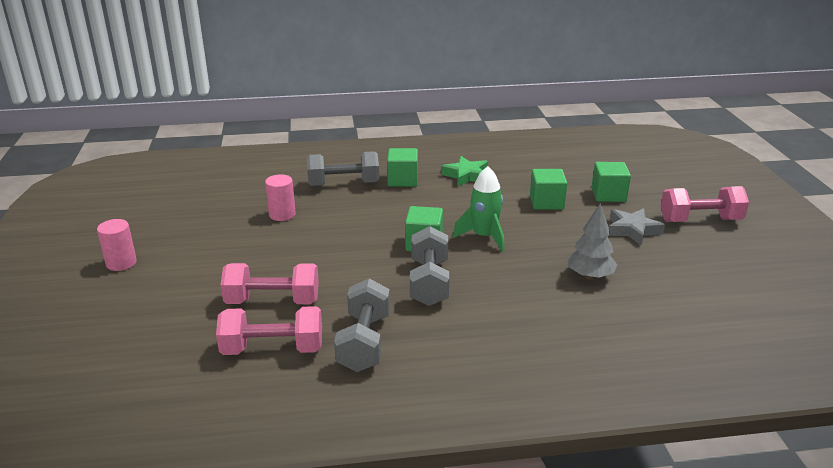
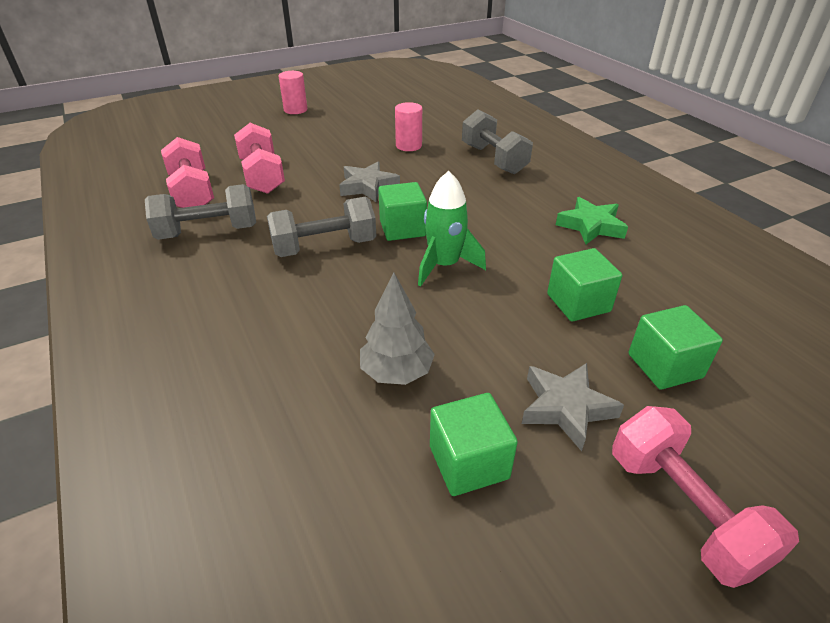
camera: 70 degrees right, 10 degrees up
(343, 247) = (368, 187): none -> grey star
(402, 180) = (535, 188): green cube -> green cube (469, 462)

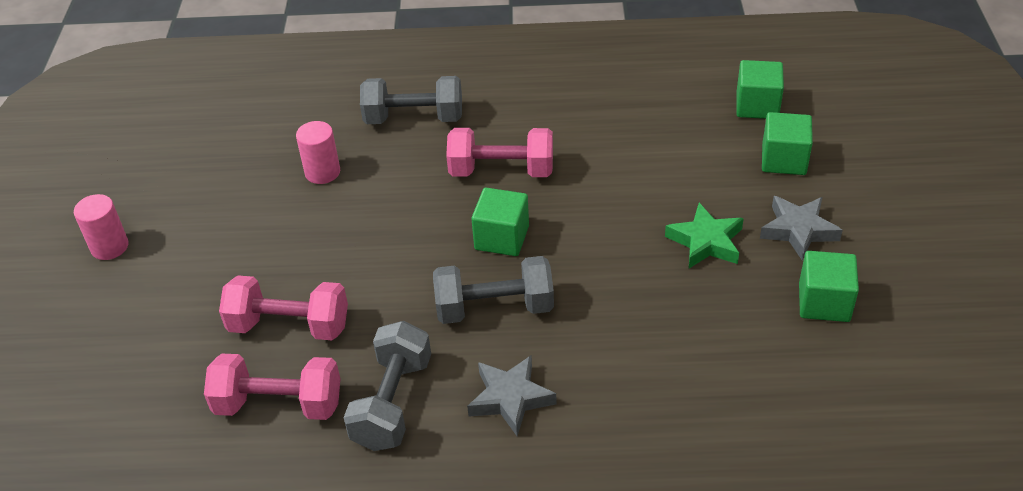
camera: 60 degrees left, 5 degrees up
(324, 247) = (494, 308): grey dumbbell -> grey dumbbell turned 75 degrees clockwise
(368, 187) = (394, 238): grey star -> grey star (510, 398)
(396, 372) = (713, 312): grey tree -> none
(444, 265) = (586, 230): green rocket -> none
(578, 303) = (690, 170): green cube -> green cube (757, 106)
(591, 226) = (588, 110): green star -> green star (705, 242)
(682, 510) = (903, 218): pink dumbbell -> pink dumbbell (501, 171)

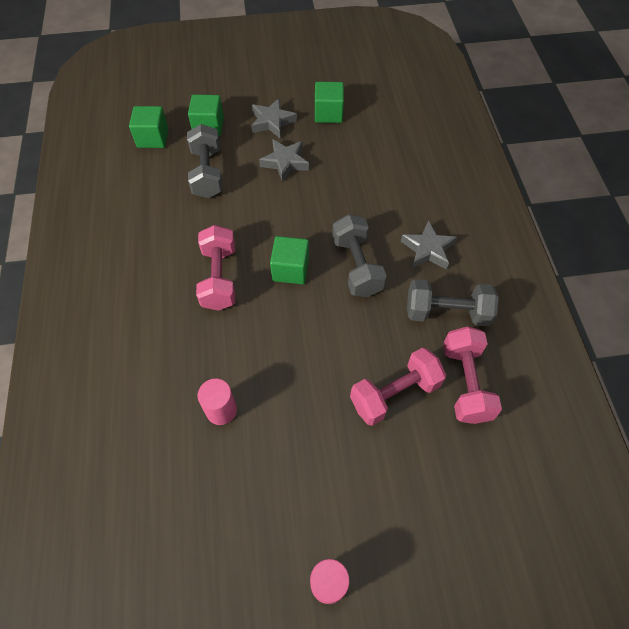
camera: 100 degrees left, 15 degrees up
(289, 326) = (395, 394): pink dumbbell -> pink dumbbell turned 60 degrees clockwise
(414, 118) = (152, 349): grey dumbbell -> grey dumbbell (207, 173)
(705, 242) = (285, 162): green star -> grey star

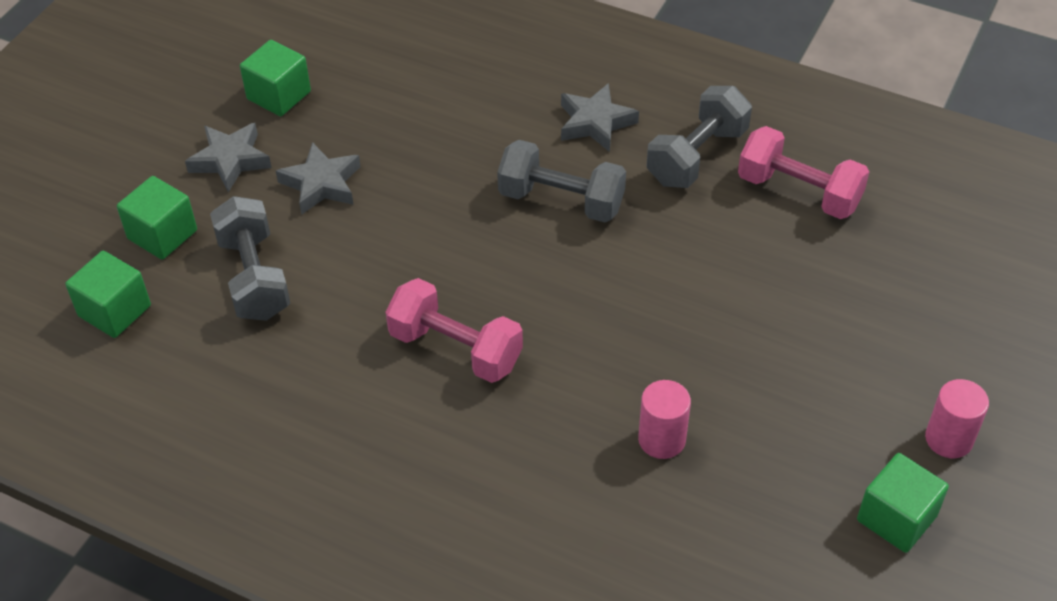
camera: 55 degrees left, 10 degrees down
(207, 173) = (254, 277): grey dumbbell -> grey dumbbell turned 45 degrees clockwise
(290, 269) = (508, 268): green cube -> green cube (896, 518)
(395, 394) = (766, 260): pink dumbbell -> none

